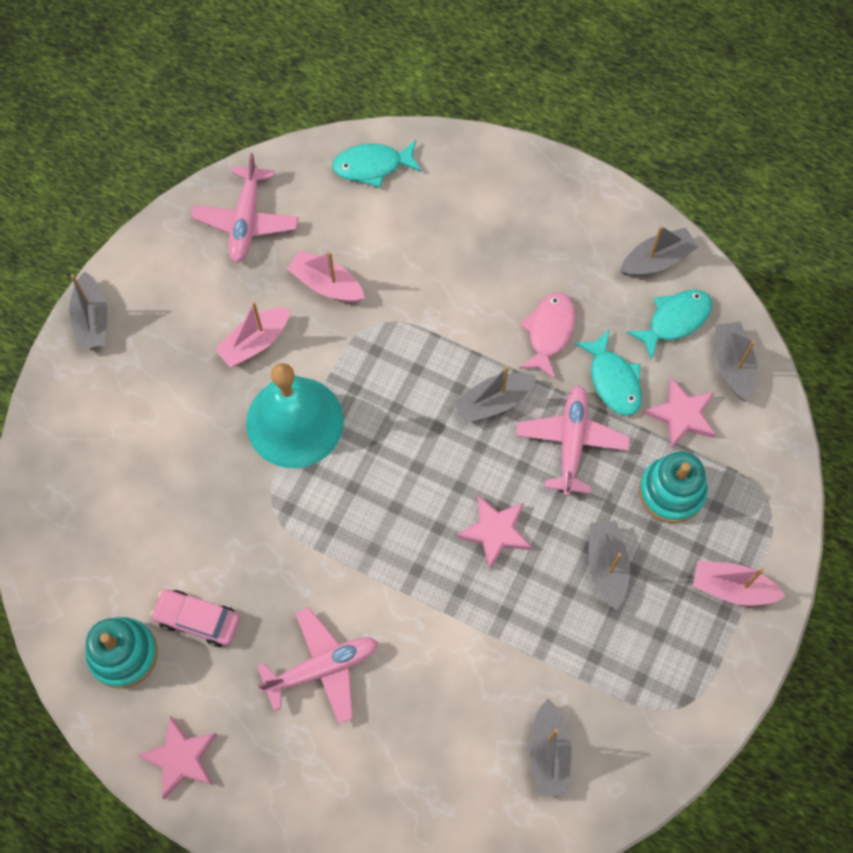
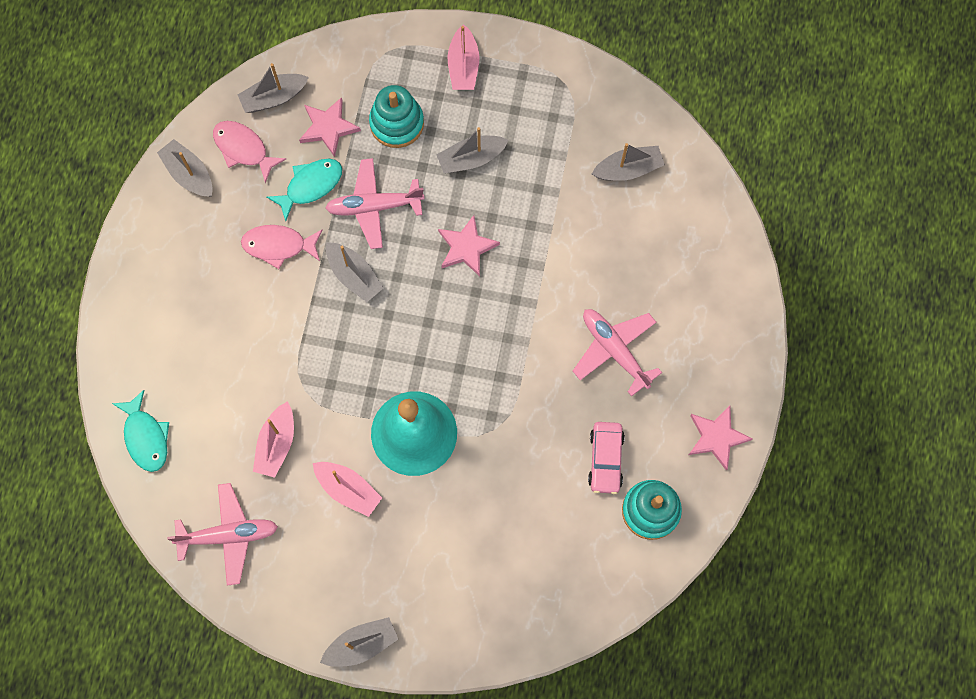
camera: 105 degrees left, 5 degrees up
(674, 320) = (243, 149): turquoise fish -> pink fish

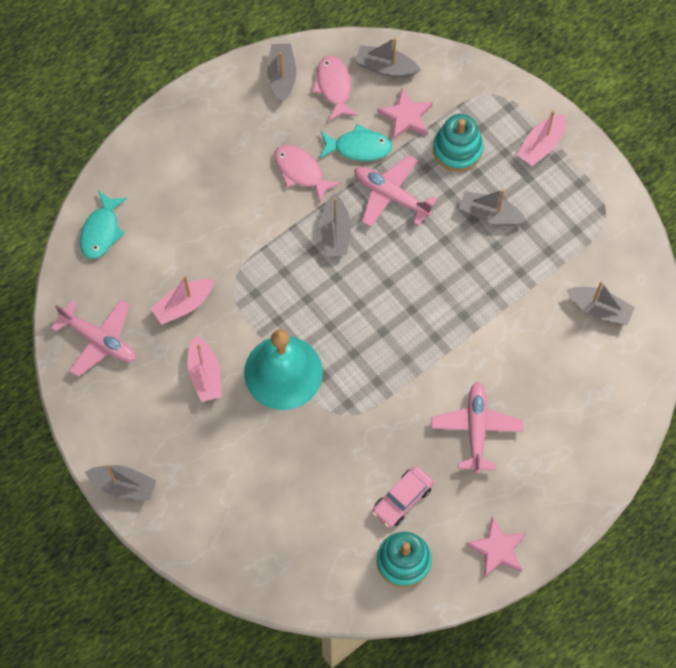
camera: 40 degrees right, 5 degrees down
(466, 247) = (432, 274): pink star -> none

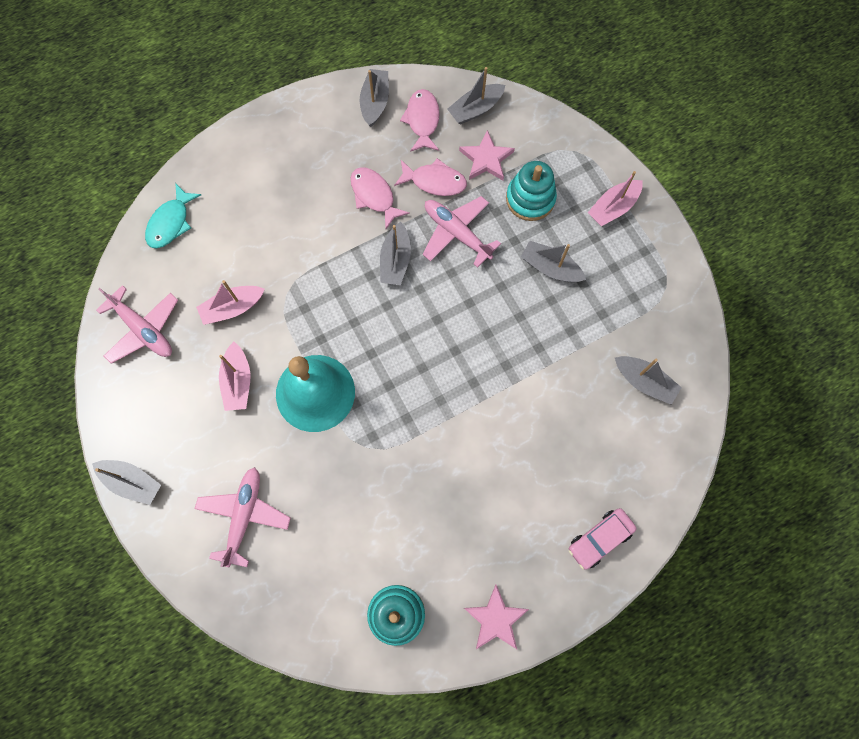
camera: 10 degrees right, 5 degrees up
(358, 147) = (434, 181): turquoise fish -> pink fish
(385, 67) = (475, 109): grey boat -> grey boat turned 60 degrees counterclockwise
(402, 499) = (408, 547): pink car -> pink car (600, 539)
(476, 429) = (497, 485): pink plane -> pink plane (244, 515)

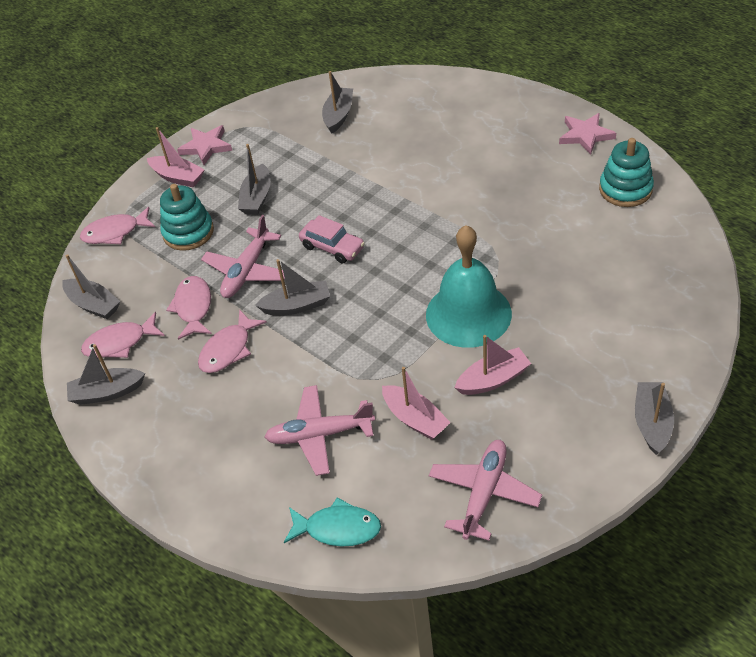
camera: 105 degrees left, 25 degrees down
(244, 515) = (619, 318): pink plane -> pink plane (319, 435)
(486, 159) = (153, 277): pink star -> pink star (206, 147)
(559, 141) = (115, 232): none -> pink fish
(600, 539) = (484, 102): pink car -> pink car (332, 247)

